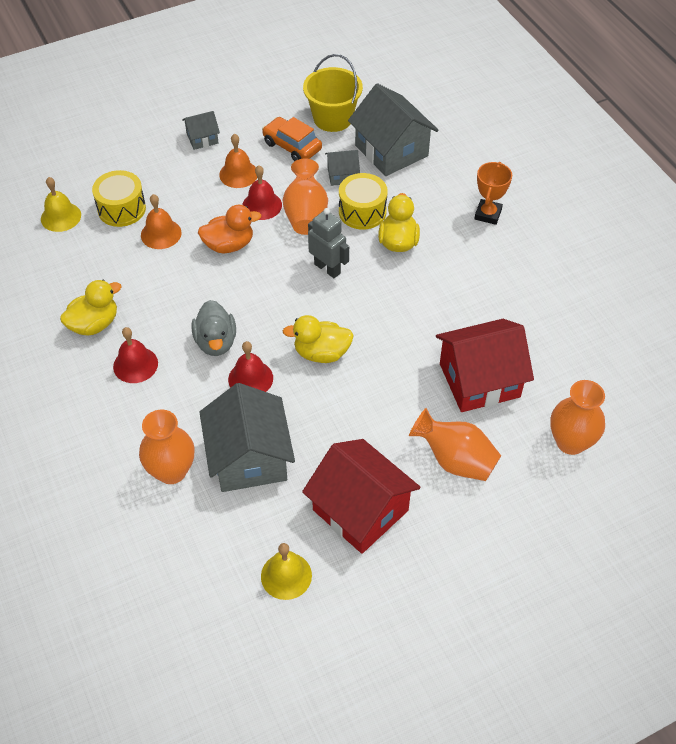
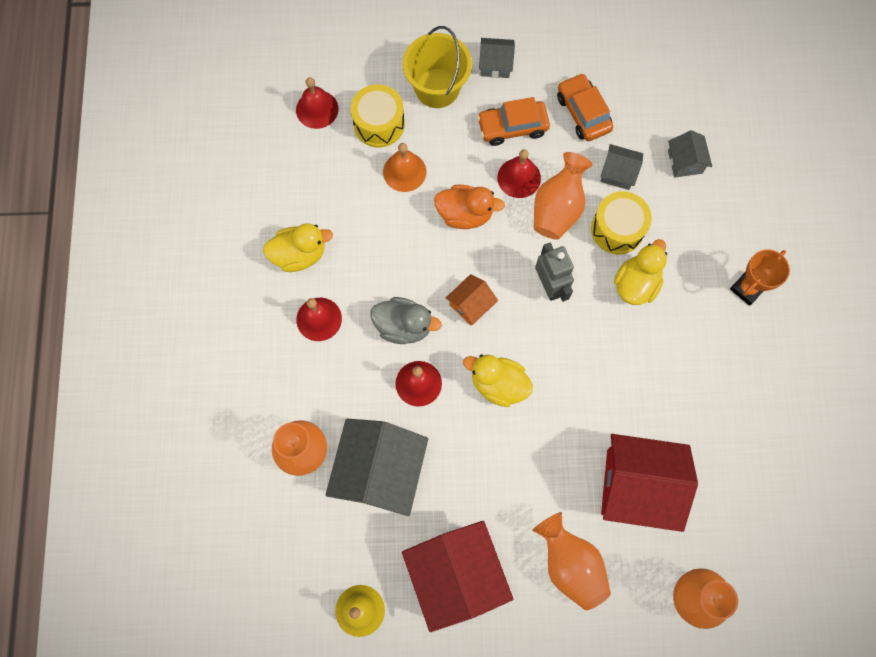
camera: 25 degrees right, 20 degrees up
(61, 217) = (317, 109): yellow bell -> red bell
(216, 342) = (403, 326): grey duck -> grey duck turned 90 degrees counterclockwise
(238, 174) = (512, 127): orange bell -> orange car
(267, 305) = (471, 305): none -> orange house
(332, 118) = (642, 92): yellow bucket -> yellow bucket (437, 88)
(391, 151) = (685, 162): grey house -> grey house, size x0.49

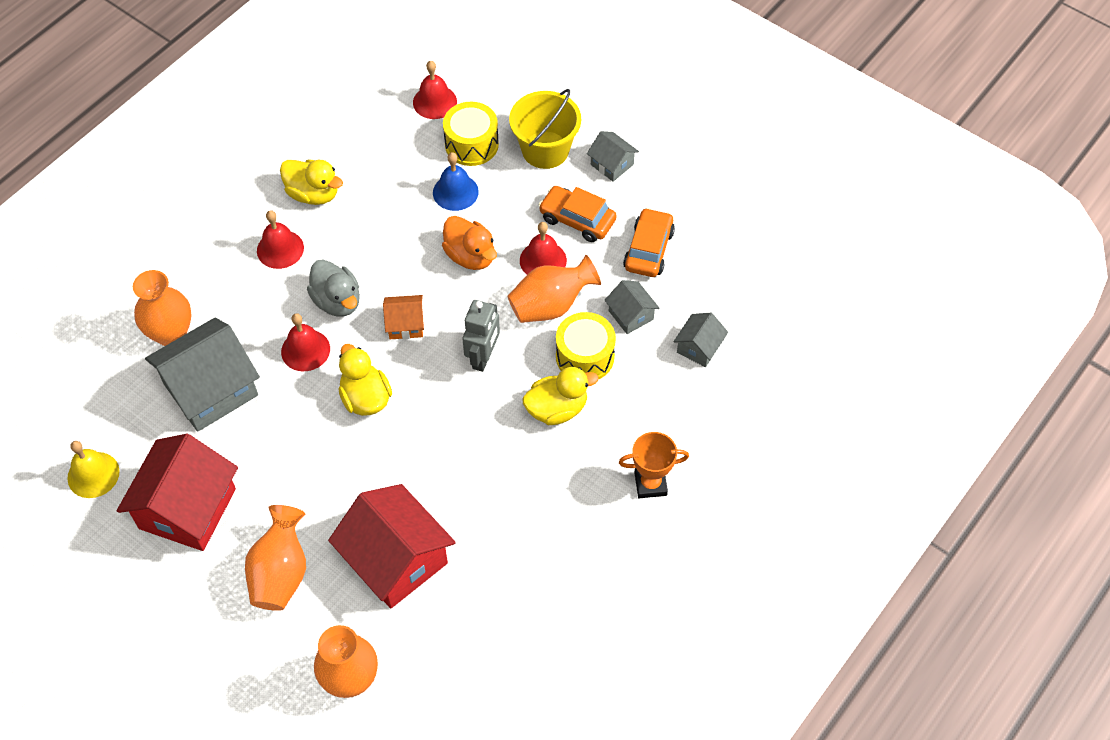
camera: 40 degrees right, 15 degrees down
(404, 171) = (455, 192): orange bell -> blue bell

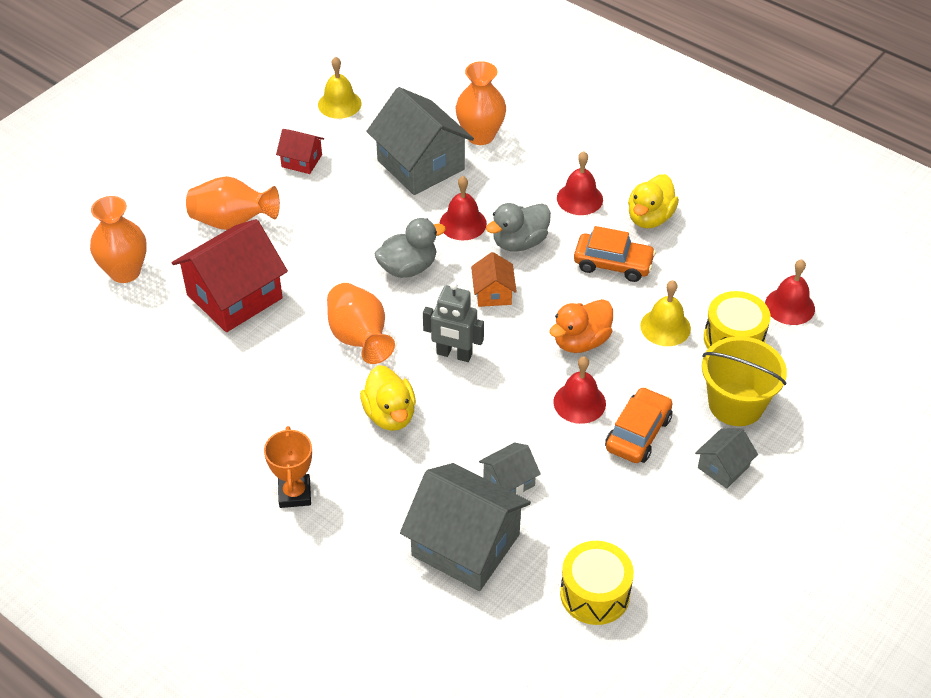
camera: 90 degrees right, 10 degrees down
(187, 508) = (301, 161): red house -> red house, size x0.49
(365, 398) = (408, 268): yellow duck -> grey duck
(455, 192) = (665, 327): blue bell -> yellow bell
(550, 305) = (519, 409): orange vase -> orange vase (359, 338)
(585, 356) = (454, 439): yellow drum -> yellow drum (595, 594)
(648, 250) = (601, 500): orange car -> orange car (613, 264)
(699, 347) = (465, 545): grey house -> grey house, size x2.05

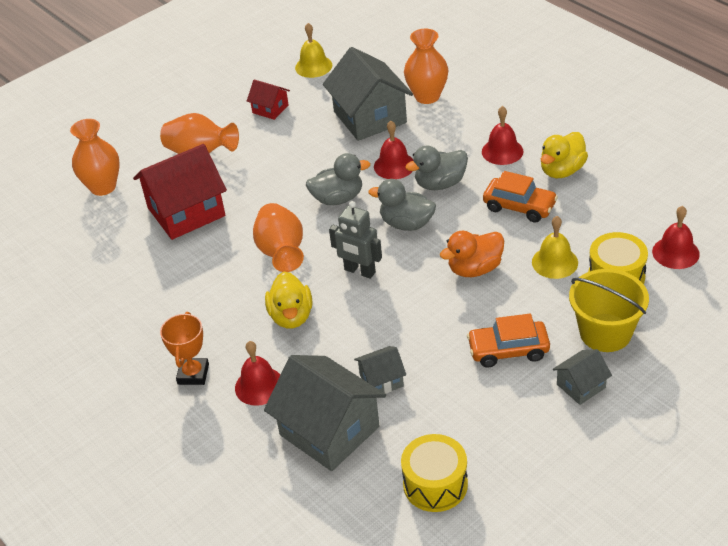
camera: 15 degrees right, 5 degrees down
(493, 293) = (406, 224): orange house -> grey duck
(579, 402) = (461, 320): red bell -> red bell (259, 386)
(638, 433) = (508, 350): orange car -> orange car turned 135 degrees counterclockwise

